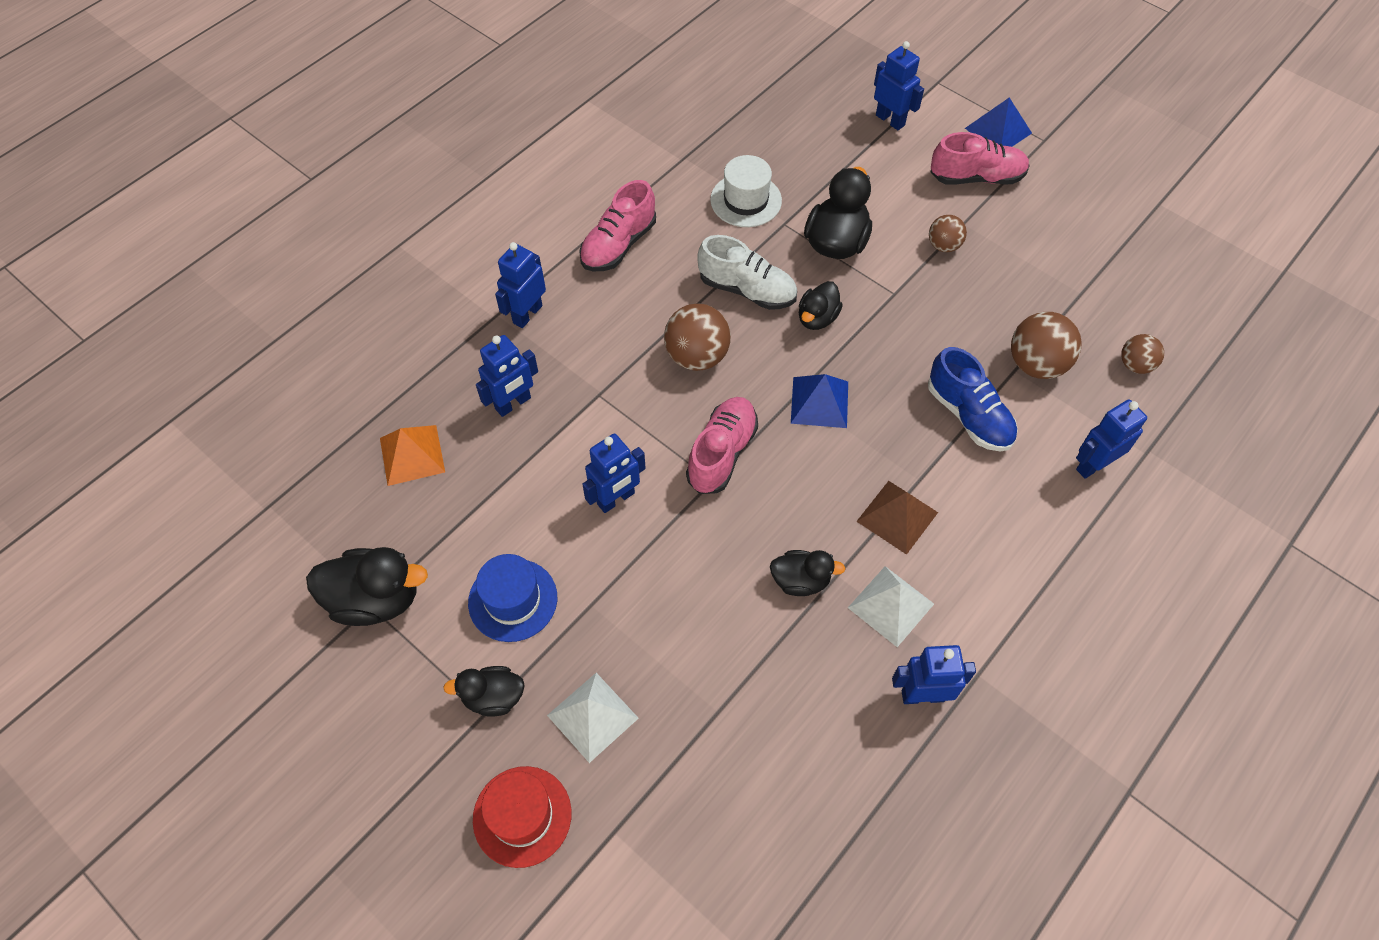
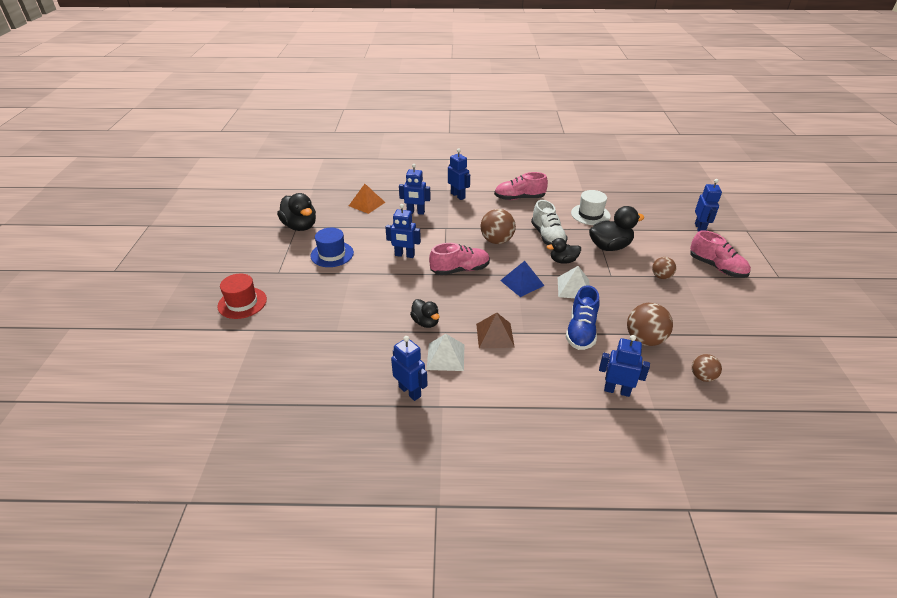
camera: 50 degrees right, 20 degrees down
(493, 697) = (286, 271): black duck -> none
(527, 314) = (458, 196): blue robot -> blue robot turned 60 degrees clockwise
(593, 716) = (301, 298): white pyramid -> white pyramid (574, 288)
(998, 130) = (756, 260): blue pyramid -> none

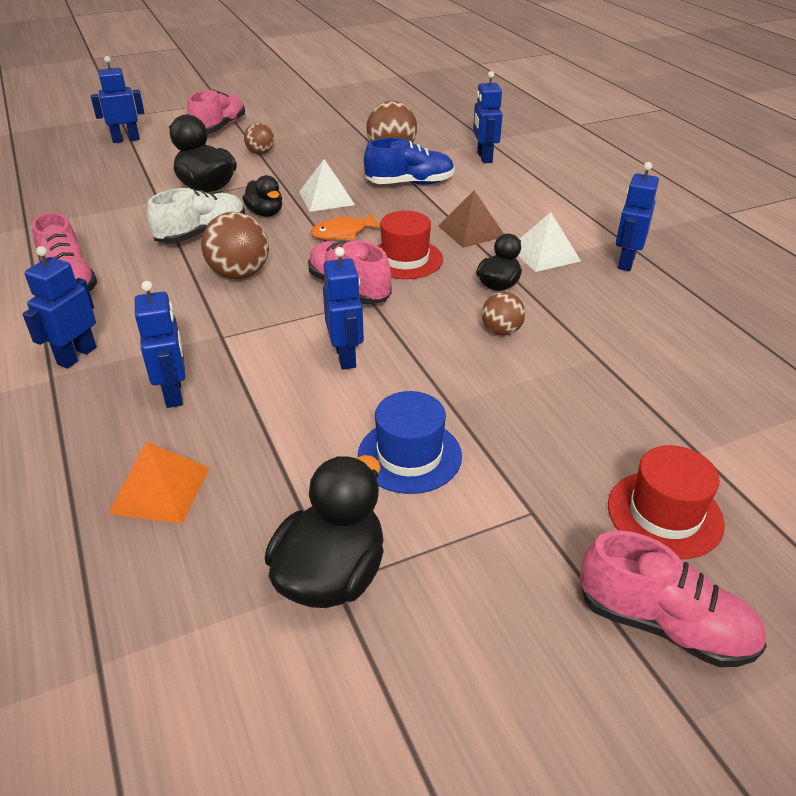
camera: 115 degrees left, 0 degrees up
(211, 280) = (663, 624): none -> pink shoe
(477, 297) = (405, 259): none -> red hat
(522, 283) = (343, 233): blue pyramid -> orange fish
(590, 214) = (113, 211): white hat -> none
(702, 377) = (422, 126): brown ball -> brown ball (501, 331)

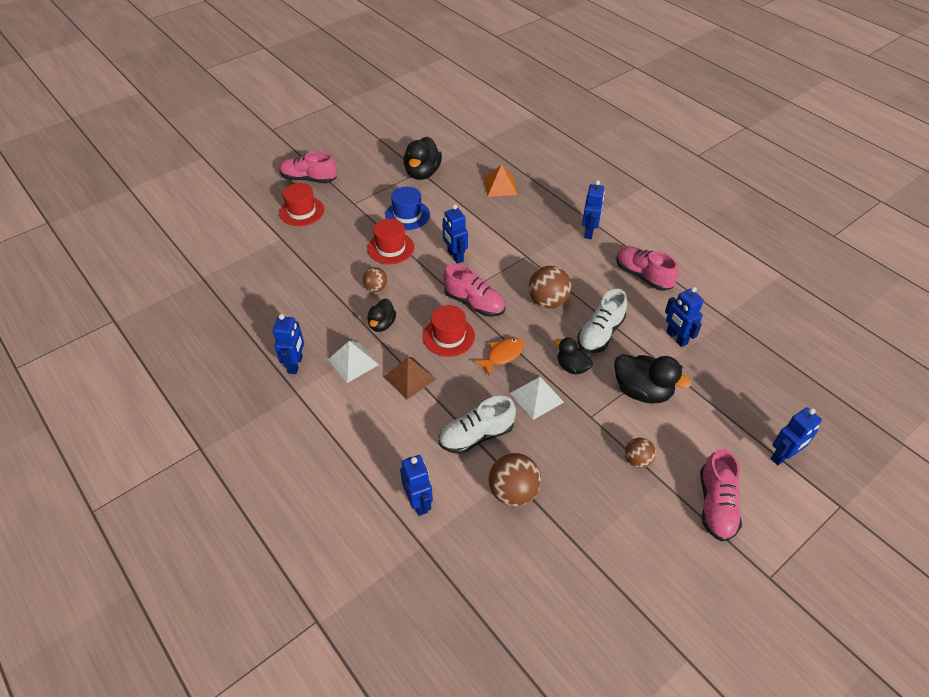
camera: 165 degrees right, 10 degrees up
(174, 393) = (526, 222): blue robot -> blue robot (676, 338)
(410, 183) = (476, 435): blue shoe -> white shoe
(462, 391) = (390, 248): none -> red hat

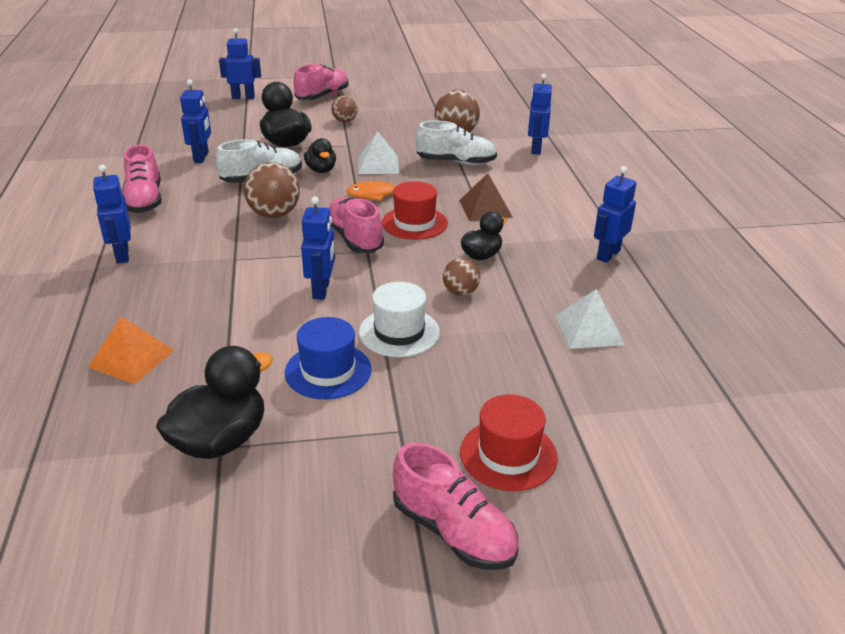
camera: 150 degrees left, 15 degrees down
(353, 362) = (538, 237): white pyramid -> white pyramid (589, 330)
(390, 248) = (399, 332): red hat -> white hat
(589, 232) = (122, 255): blue robot -> blue robot turned 60 degrees counterclockwise

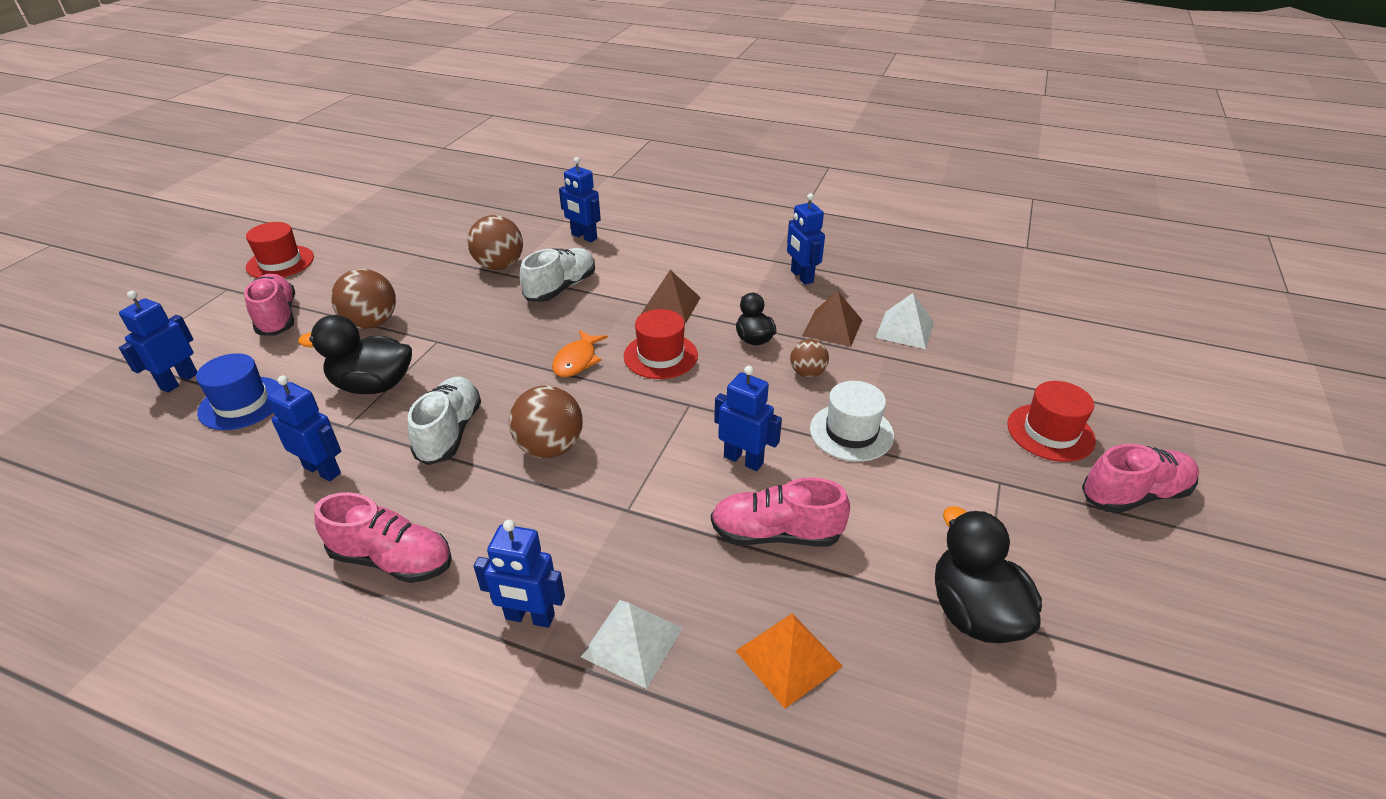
camera: 60 degrees left, 5 degrees up
(321, 170) = (478, 379): black duck -> none
(328, 371) = (891, 499): blue hat -> blue hat (242, 403)
(345, 121) = (371, 323): brown ball -> brown ball, size x1.68
(354, 239) = (658, 405): pink shoe -> pink shoe (776, 534)
(376, 77) = (280, 262): none -> red hat
(378, 165) = (510, 336): white pyramid -> white pyramid (632, 642)
(544, 289) = (832, 327): none -> brown pyramid

